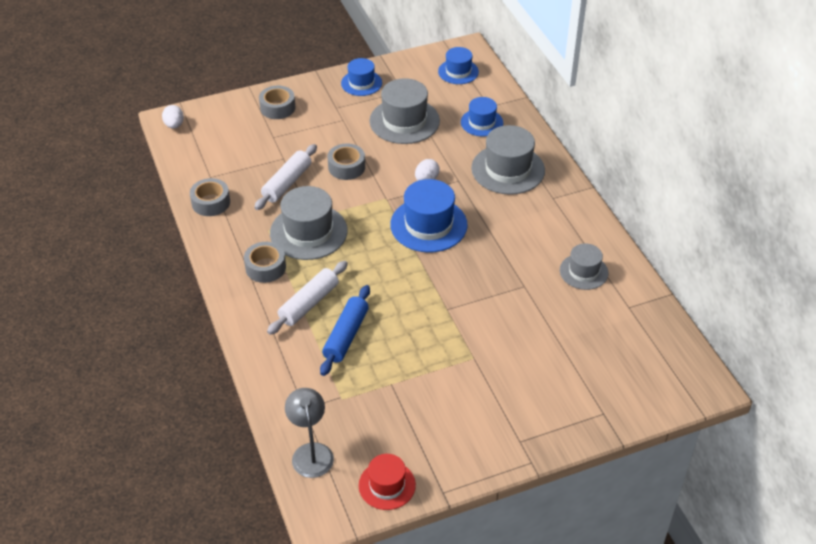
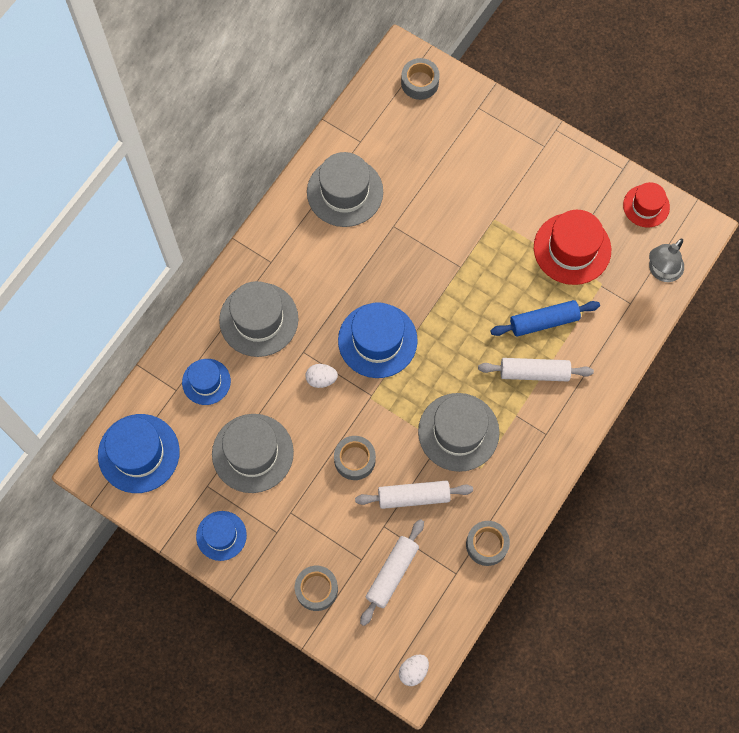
camera: 125 degrees left, 25 degrees up
(247, 146) = (392, 573): none -> white rolling pin
(265, 267) = (523, 436): grey tape -> grey tape (420, 82)
(395, 397) = (572, 249): none -> red hat
(458, 72) = (138, 453): blue hat -> blue hat, size x1.65
(583, 272) = (345, 192): grey hat -> grey hat, size x1.65

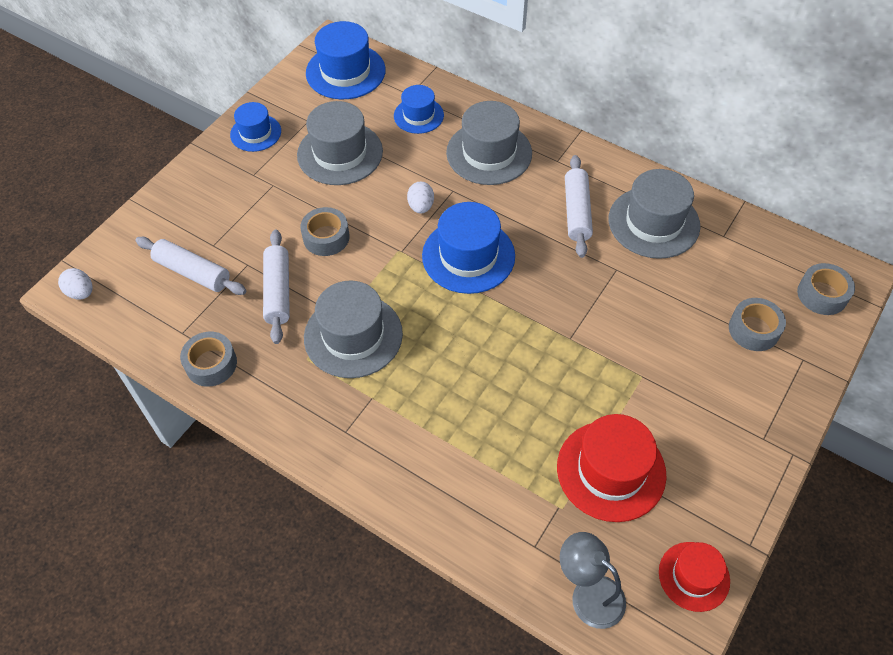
camera: 90 degrees right, 15 degrees down
(316, 589) = (187, 208): grey tape -> grey tape (753, 330)
(534, 372) = (429, 419): white rolling pin -> white rolling pin (576, 212)
(544, 321) = (501, 432): blue rolling pin -> none

